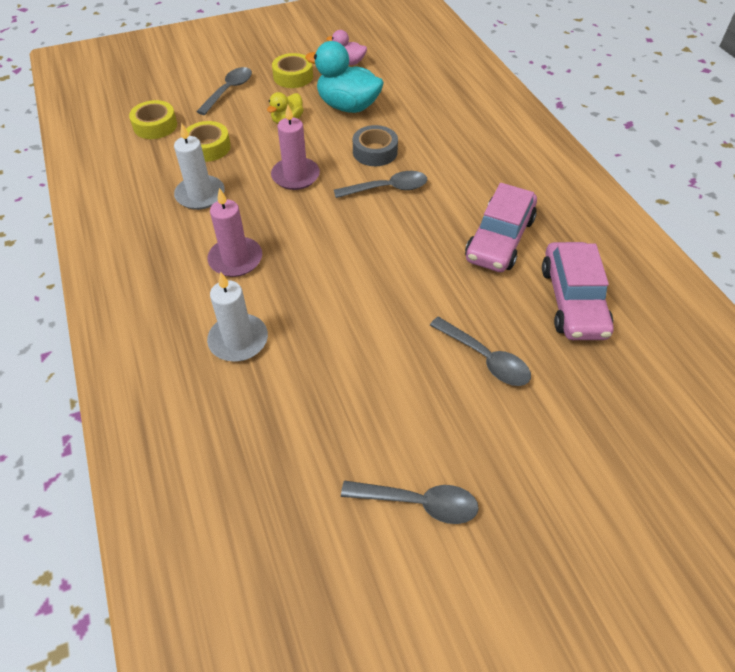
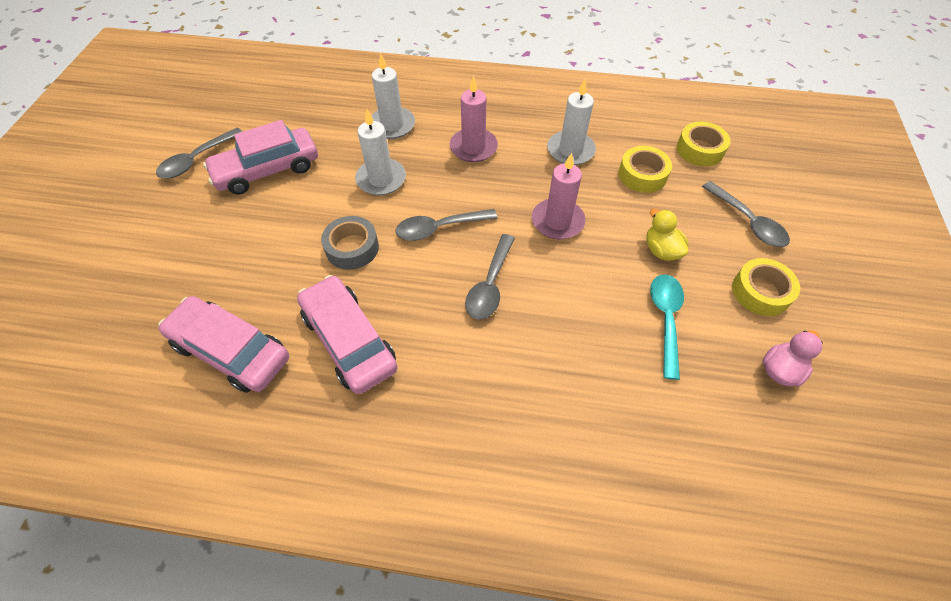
camera: 120 degrees right, 5 degrees up
(326, 306) = (381, 179): none -> white candle
(348, 106) = (665, 319): turquoise duck -> turquoise spoon
(375, 152) = (559, 303): grey tape -> grey tape (352, 248)
(381, 413) = (267, 170): none -> pink car
(485, 359) = (246, 248): grey spoon -> grey spoon (439, 228)

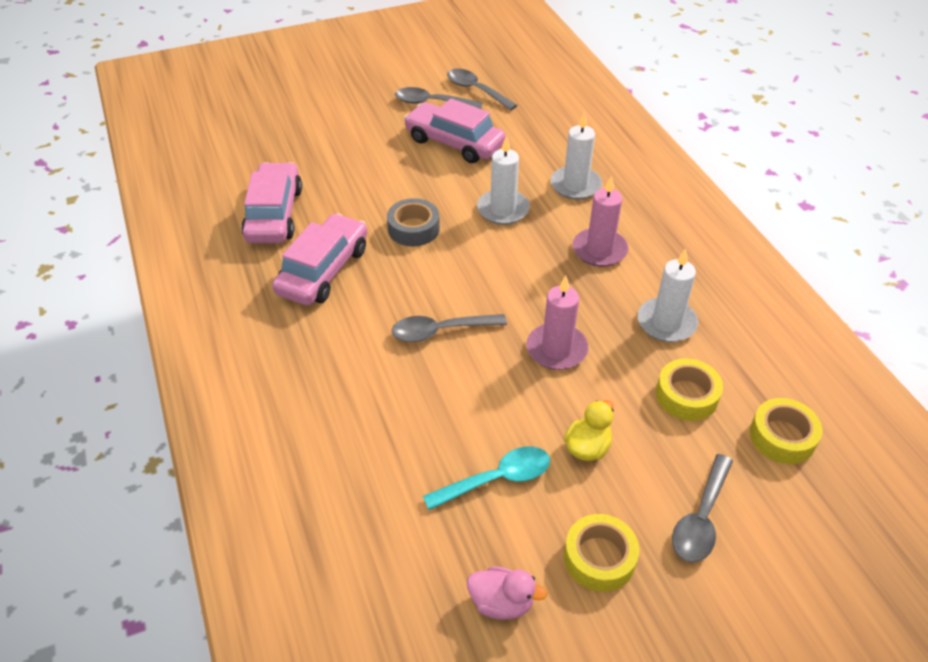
camera: 60 degrees right, 10 degrees down
(439, 228) = (478, 271): grey spoon -> grey spoon (476, 90)

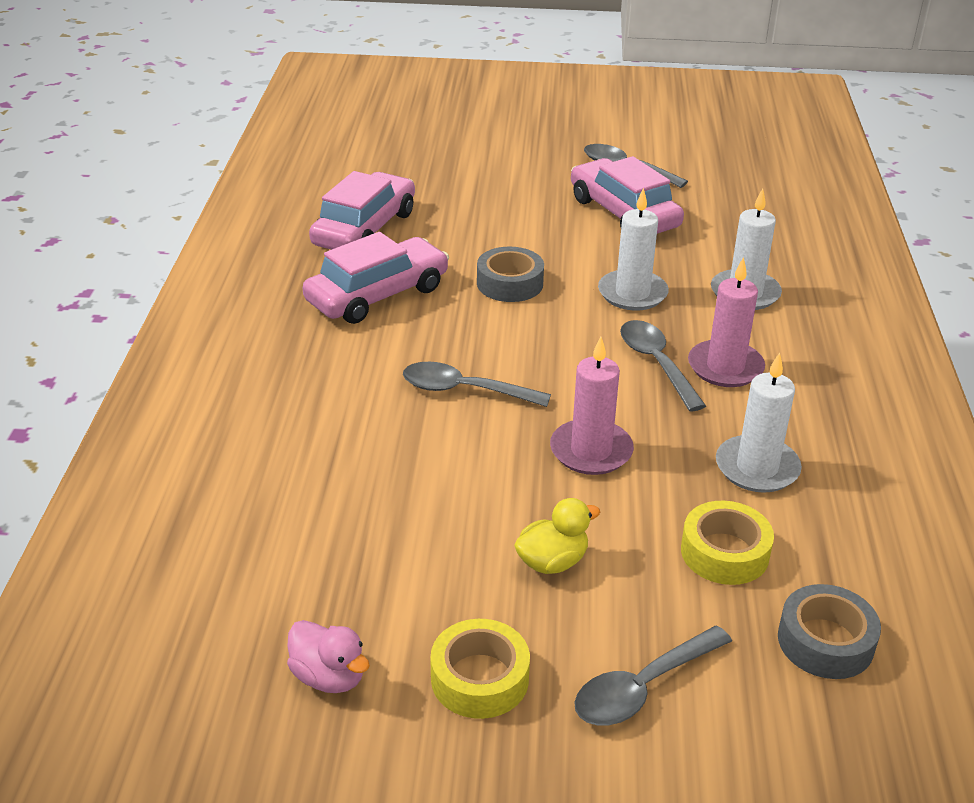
camera: 25 degrees right, 10 degrees down
(476, 90) = (690, 168): grey spoon -> grey spoon (656, 363)
(497, 479) = (418, 555): turquoise spoon -> none
(782, 437) = (825, 641): yellow tape -> grey tape

